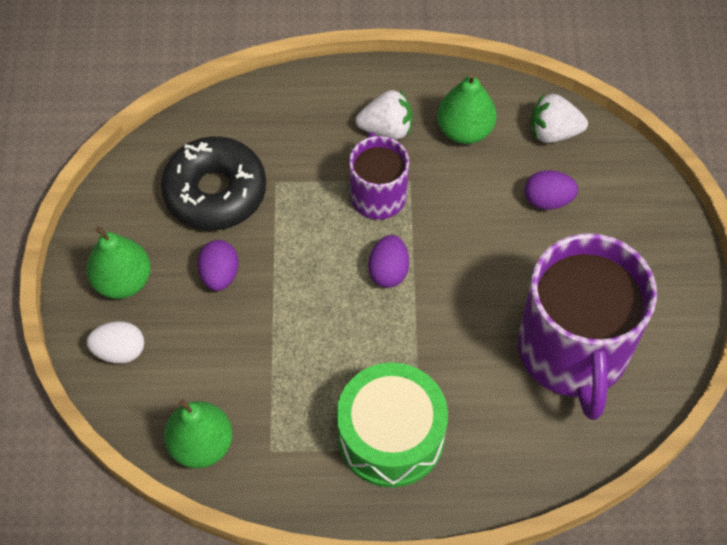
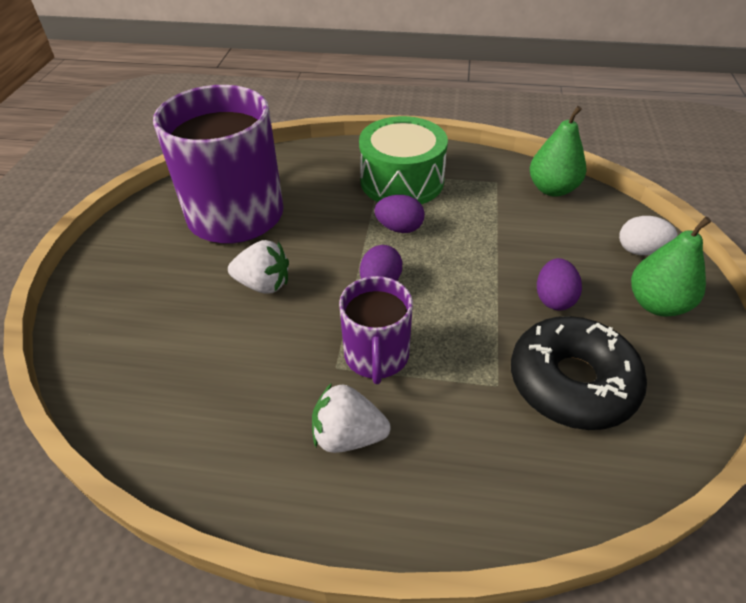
camera: 170 degrees left, 15 degrees down
(464, 130) = (248, 420): green pear -> none
(547, 200) = (191, 327): purple egg -> purple egg (399, 228)
(553, 132) = (140, 402): white strawberry -> white strawberry (263, 284)

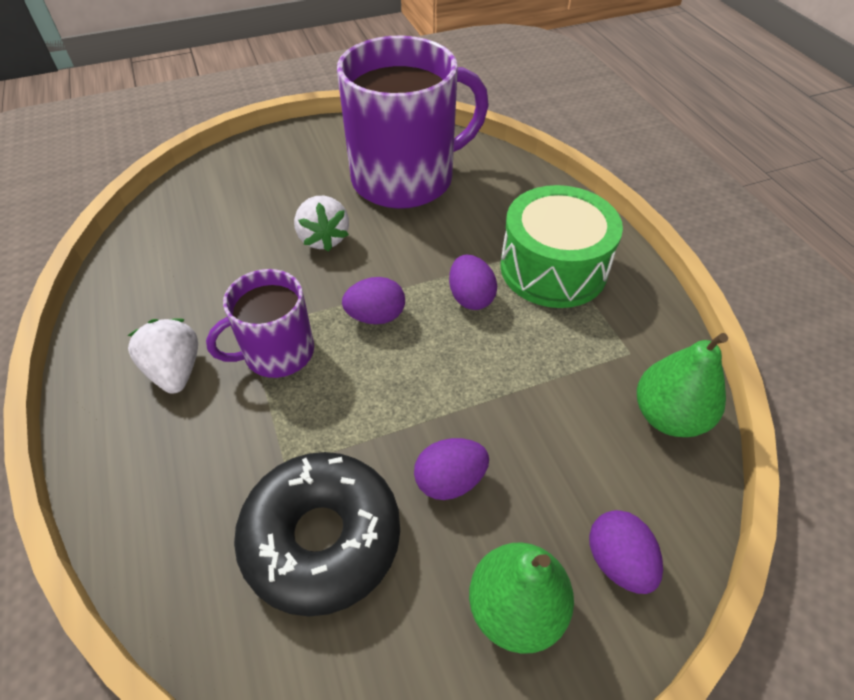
camera: 60 degrees right, 5 degrees up
(640, 250) = (618, 561): white egg -> purple egg

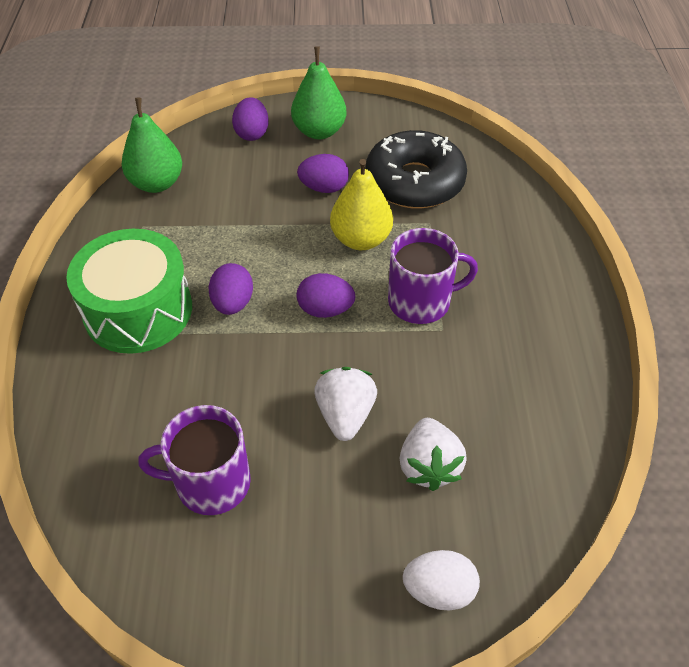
camera: 160 degrees left, 0 degrees up
(175, 371) = (509, 309): white strawberry -> white strawberry (429, 466)
(231, 167) = (439, 590): none -> white egg
(368, 411) = (361, 239): none -> yellow pear
(405, 178) = (211, 483): purple mug -> purple mug, size x0.54

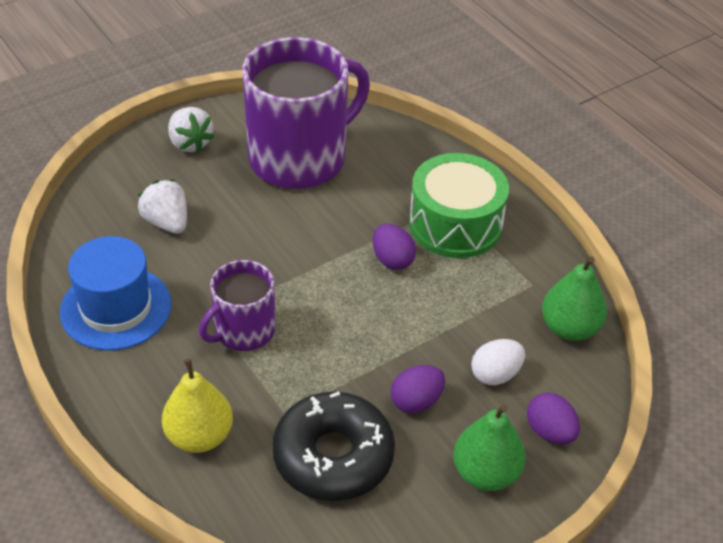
camera: 145 degrees right, 5 degrees down
(211, 483) = (300, 158): purple mug -> purple mug, size x1.87
(325, 310) = (316, 288): purple egg -> none
(345, 415) = (245, 226): white strawberry -> white strawberry (190, 143)
(361, 239) = (337, 363): yellow pear -> yellow pear (199, 436)
(439, 590) = (125, 168): white egg -> white egg (495, 374)
(533, 382) = (116, 308): none -> blue hat

